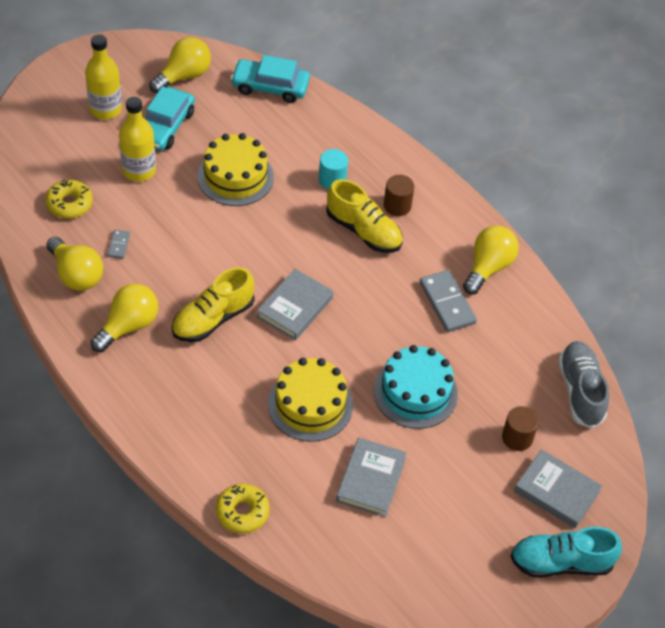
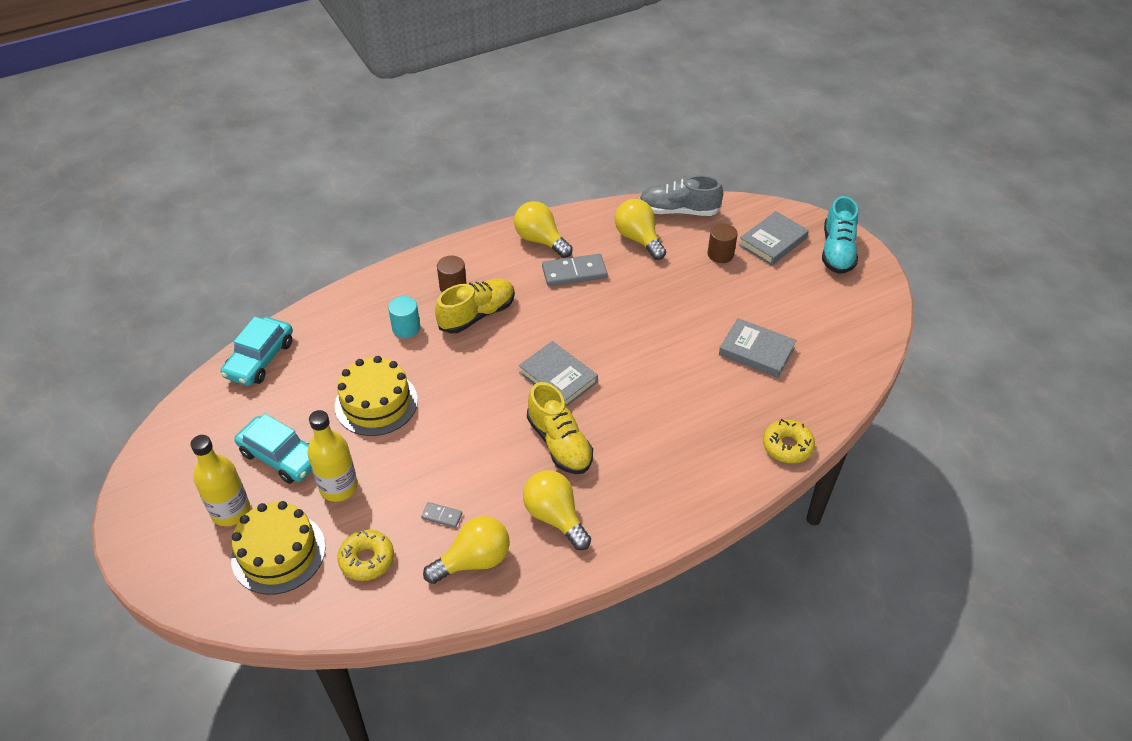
camera: 75 degrees left, 5 degrees down
(183, 76) = (210, 431): yellow light bulb -> yellow light bulb (638, 239)
(310, 404) = (672, 381): yellow cake -> yellow cake (278, 553)
(415, 392) = (667, 308): turquoise cake -> none

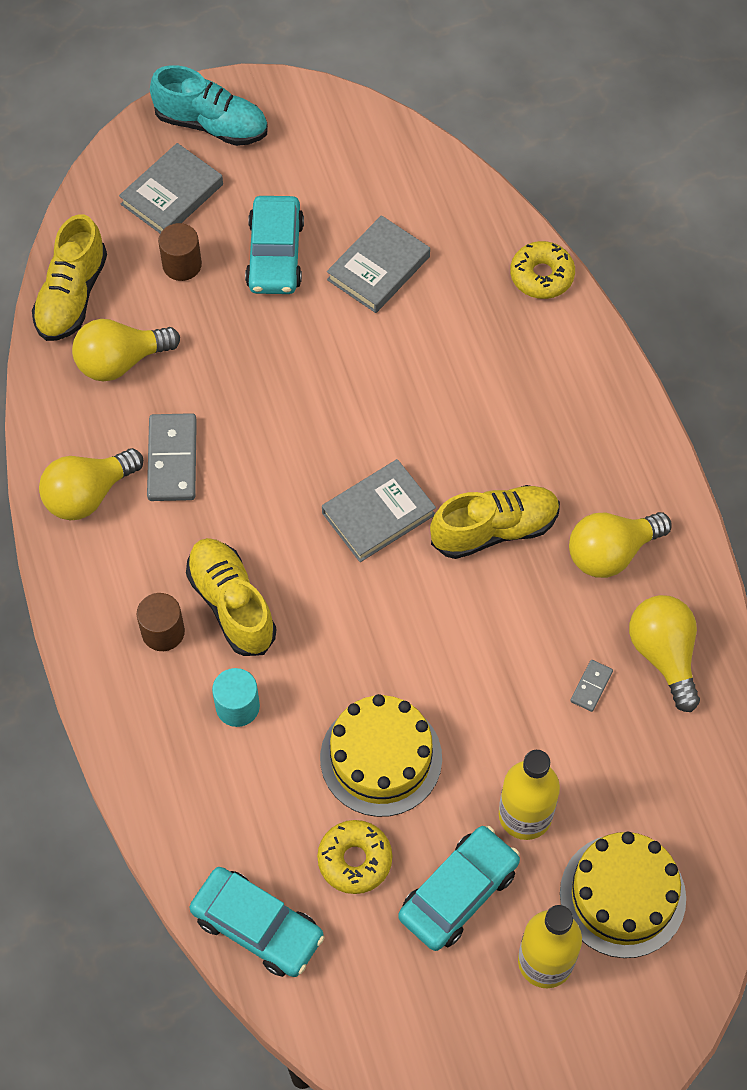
camera: 80 degrees left, 15 degrees up
(367, 559) = (646, 783): yellow donut -> yellow donut (355, 860)
(678, 211) = (72, 296): grey shoe -> yellow shoe
(746, 297) = (275, 254): none -> turquoise car
(773, 242) = (172, 194): grey book -> grey book turned 75 degrees clockwise

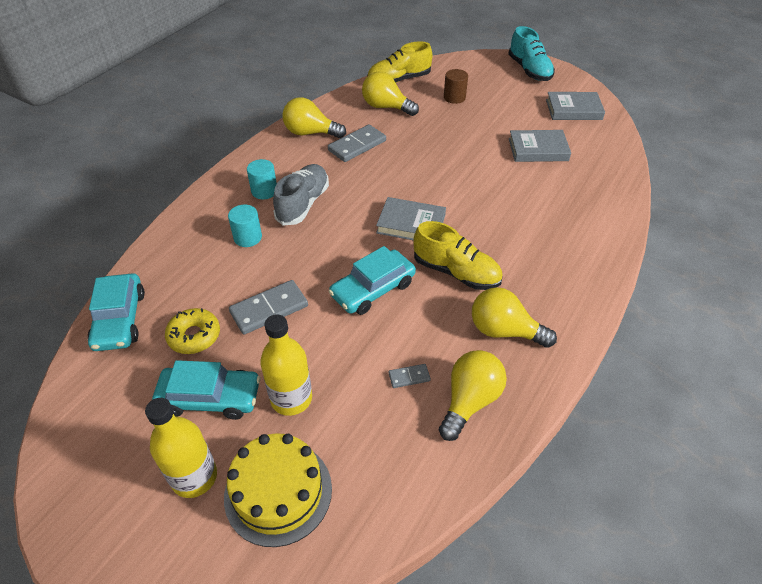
camera: 50 degrees right, 15 degrees down
(163, 632) = (264, 191): brown cylinder -> turquoise cylinder
(172, 194) = (482, 78): grey book -> grey book (573, 110)
(231, 604) = (303, 204): yellow shoe -> grey shoe
(275, 254) = (497, 118): turquoise car -> turquoise car (373, 289)
(381, 758) = (269, 309): yellow cake -> grey domino
(541, 276) = (619, 203): yellow donut -> none

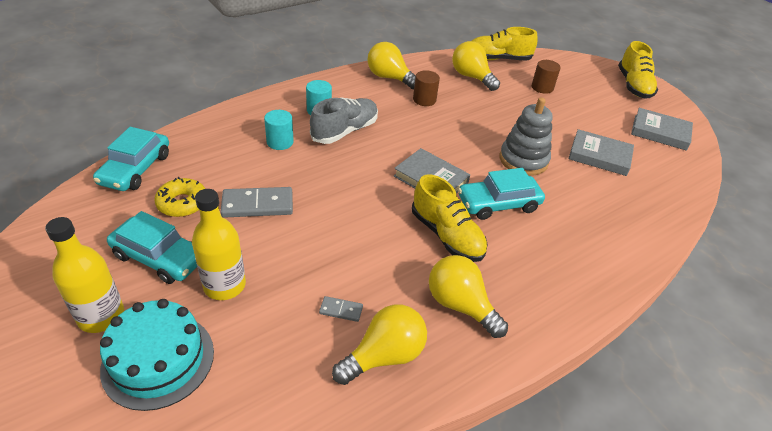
camera: 20 degrees right, 5 degrees down
(278, 492) = (158, 360): yellow cake -> turquoise cake
(357, 145) = (424, 100): grey domino -> brown cylinder
(373, 289) = (358, 222): turquoise car -> turquoise car (498, 204)
(478, 176) = (523, 160): none -> grey stacking toy
(529, 70) = (633, 86): turquoise shoe -> yellow shoe

